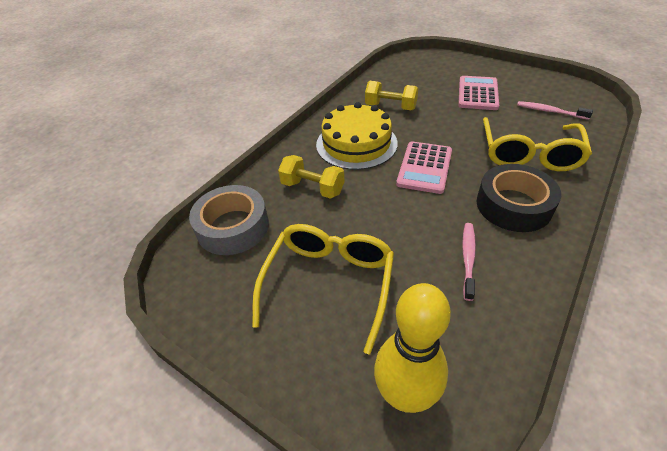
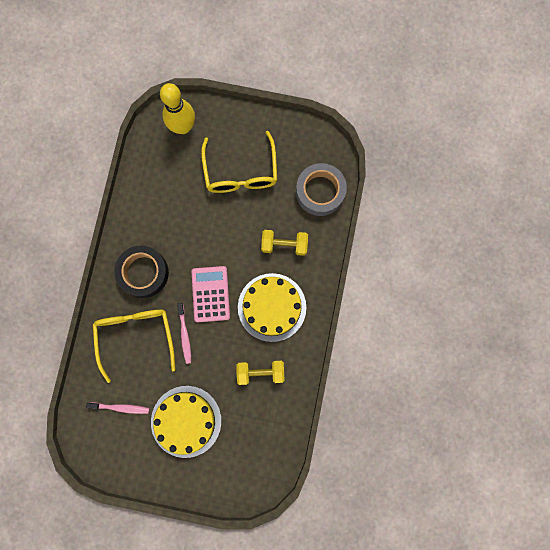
camera: 155 degrees right, 35 degrees up
(468, 259) = (166, 216): pink toothbrush -> pink toothbrush (184, 334)
(478, 93) = (186, 421): pink calculator -> yellow cake

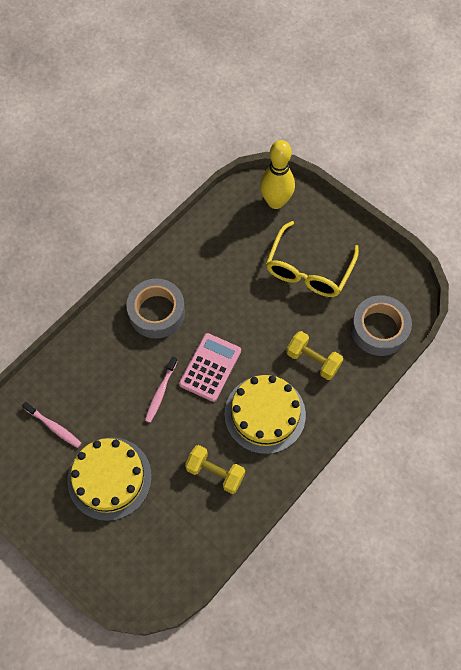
camera: 30 degrees right, 15 degrees down
(136, 336) = (112, 367): yellow glasses -> none
(143, 273) = (156, 312): black tape -> grey tape

